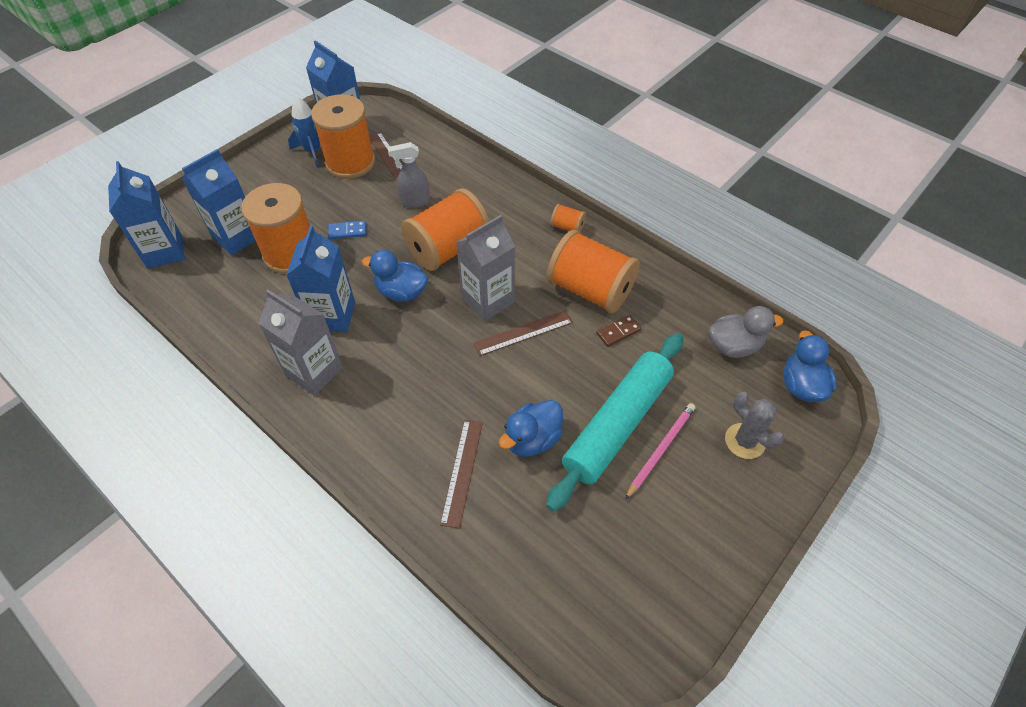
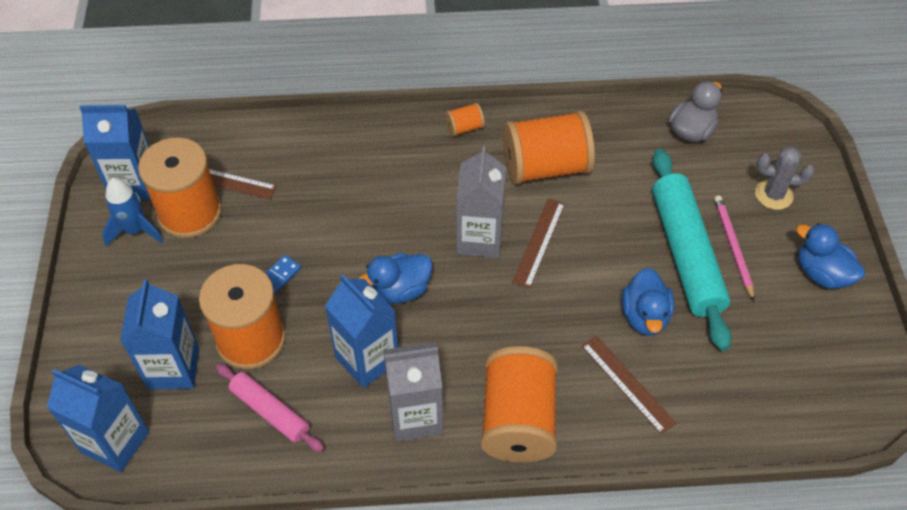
camera: 45 degrees left, 0 degrees up
(249, 300) = (270, 411): none -> pink rolling pin
(414, 202) = (304, 203): grey spray bottle -> none
(448, 249) = (390, 222): orange spool -> orange spool (518, 420)
(618, 332) = (604, 184): brown domino -> none
(801, 385) = (762, 125): blue duck -> blue duck (821, 274)

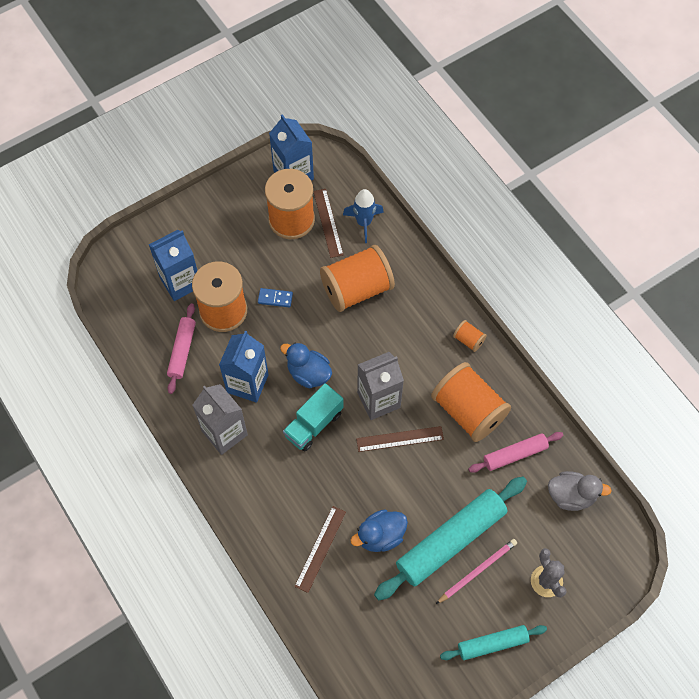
camera: 60 degrees right, 10 degrees up
(115, 442) = (119, 283): blue carton -> none
(135, 230) = (260, 199): blue rocket -> blue rocket (364, 223)
(467, 316) = (313, 424): none -> turquoise truck
(518, 420) = (255, 494): orange spool -> orange spool (356, 289)
(619, 153) = (515, 454): none -> pink rolling pin
(821, 274) = (492, 644): blue duck -> turquoise rolling pin

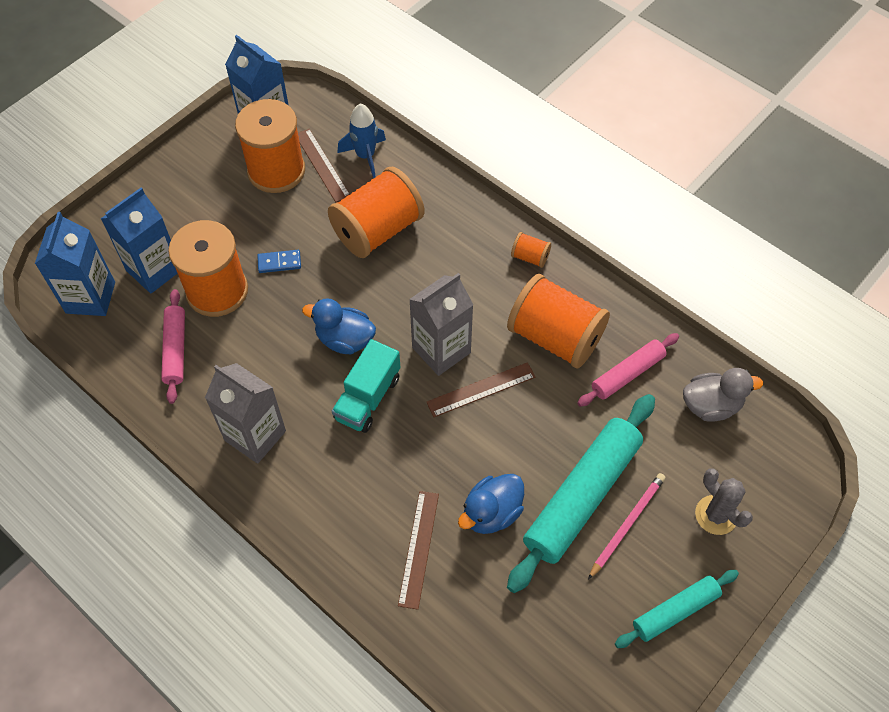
camera: 15 degrees left, 5 degrees down
(247, 383) = (270, 369): blue carton -> blue carton (90, 297)

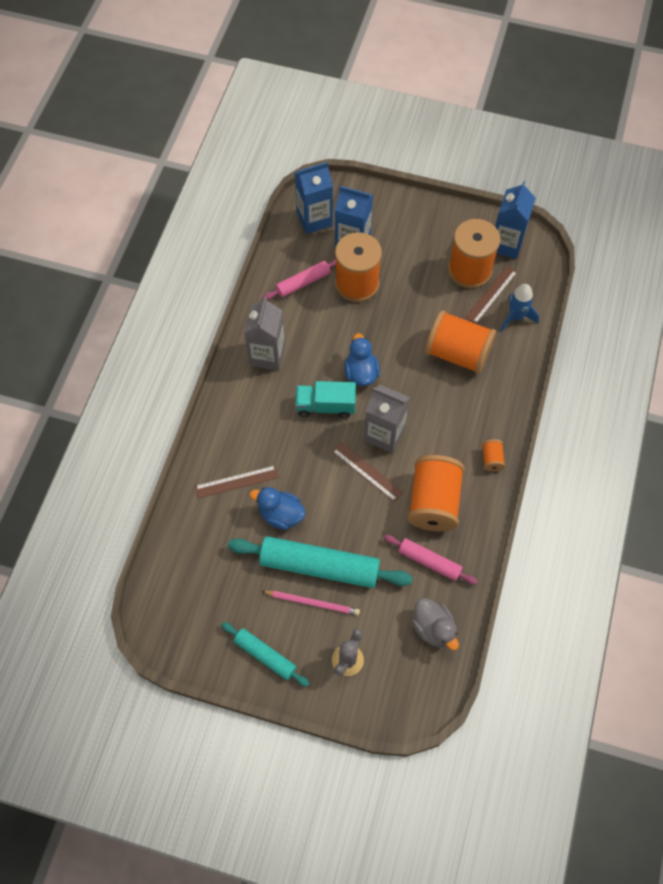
camera: 65 degrees right, 5 degrees up
(279, 262) = (398, 307): blue domino -> none

